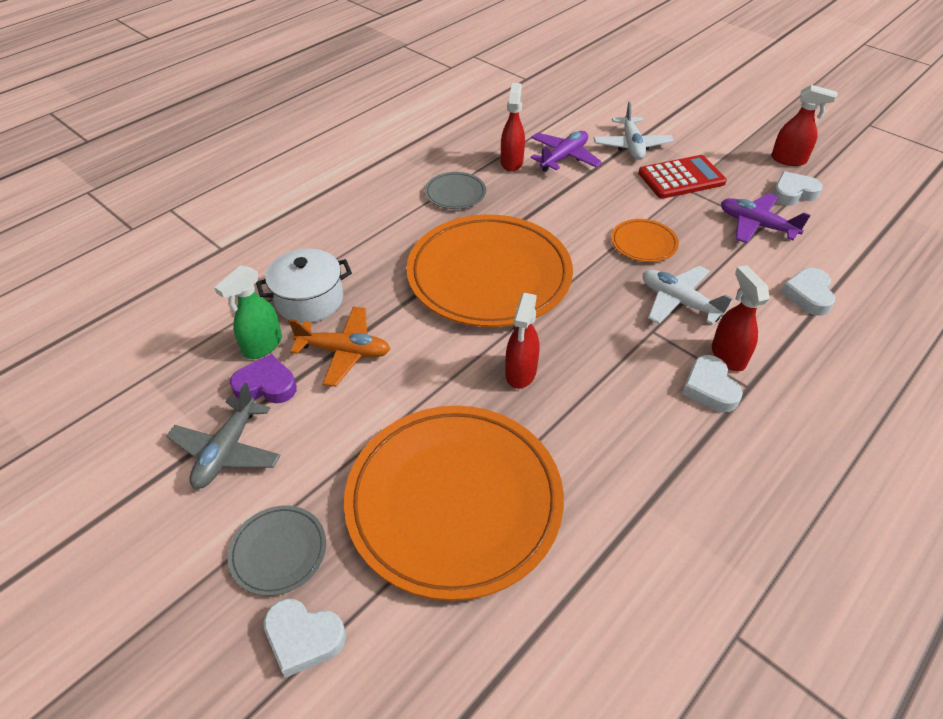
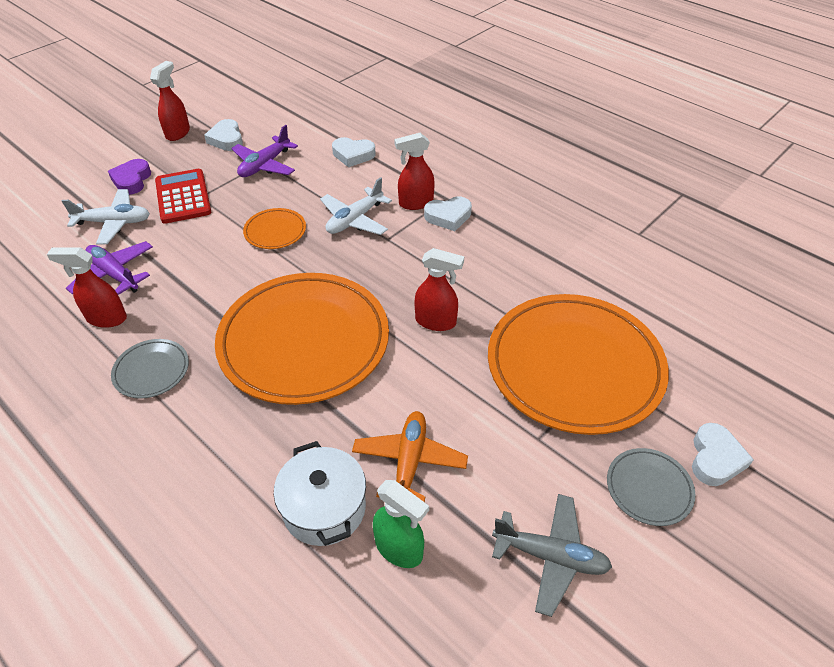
camera: 90 degrees left, 0 degrees up
(266, 385) = (459, 533): purple heart -> purple heart (132, 180)

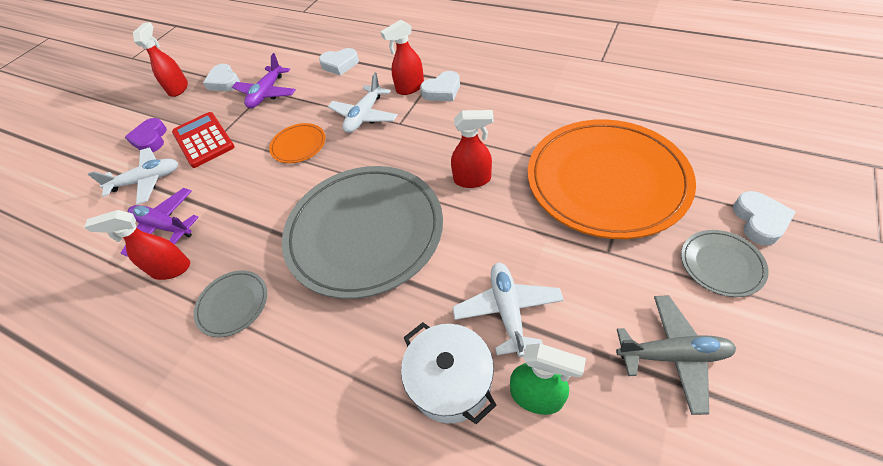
camera: 10 degrees left, 5 degrees up
(304, 341) = (365, 232): orange plate -> grey plate
(409, 462) = (507, 310): orange plane -> white plane

